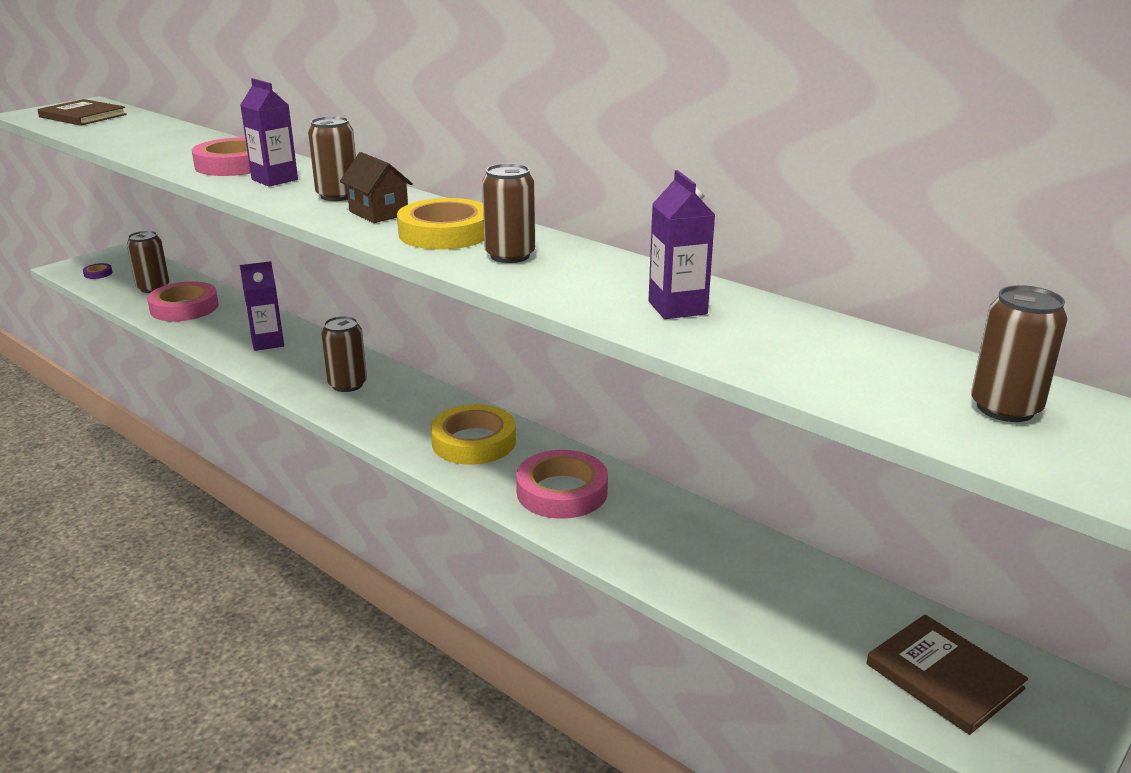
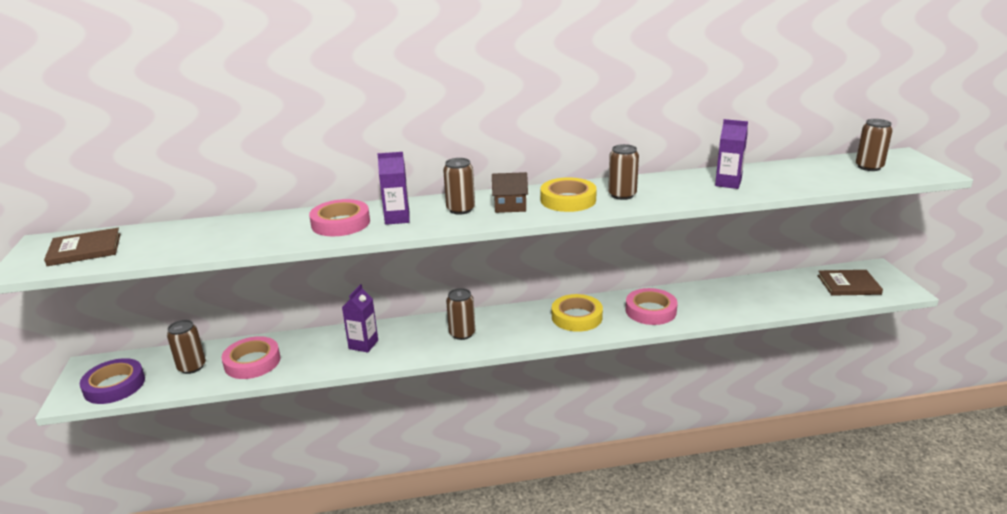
camera: 50 degrees left, 0 degrees up
(98, 273) = (114, 385): purple tape -> purple tape, size x2.27

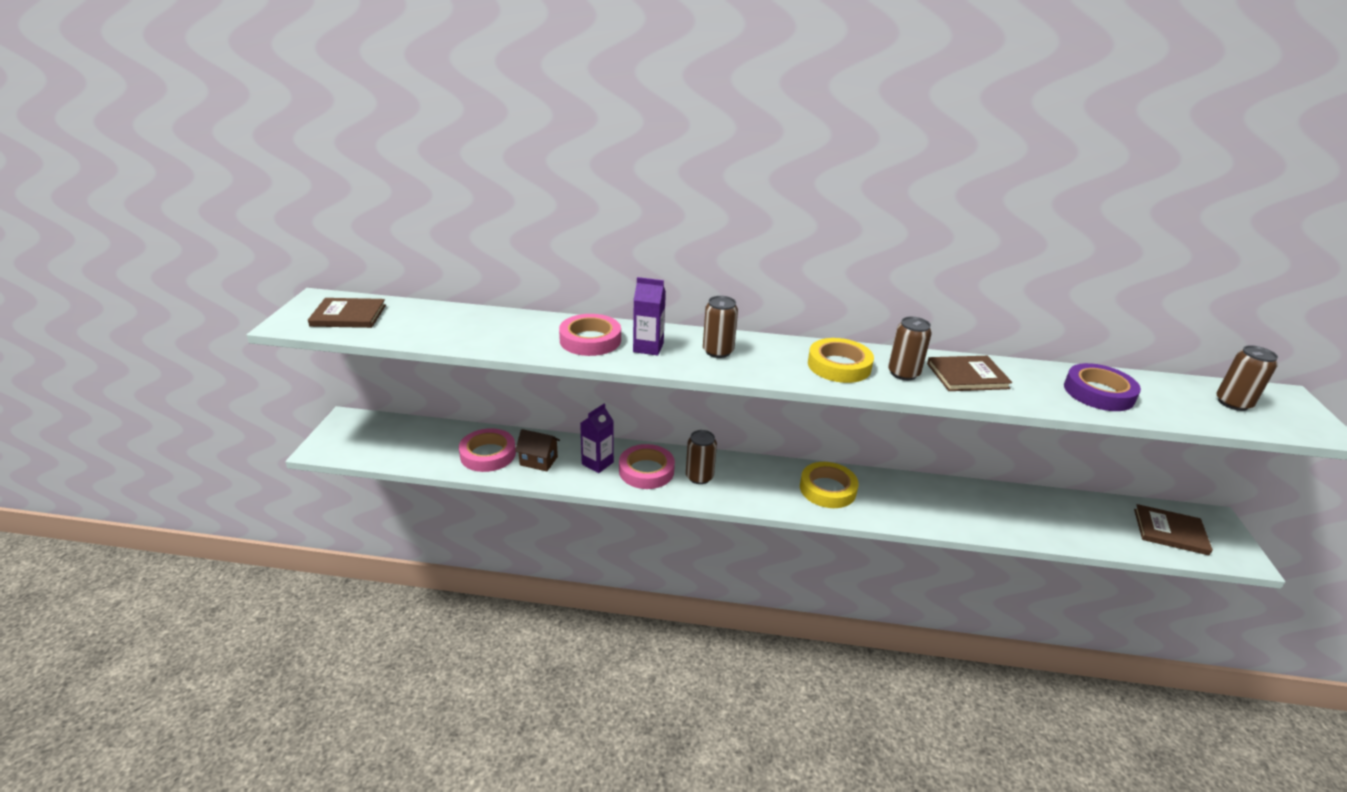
camera: 15 degrees right, 5 degrees up
(114, 385) = (361, 446): purple tape -> purple tape (1098, 393)
(192, 367) = (433, 445): brown can -> none
(510, 206) = (772, 360): brown house -> brown house (538, 461)
(650, 311) = (913, 503): pink tape -> pink tape (646, 471)
(672, 187) = (967, 376): none -> brown book
(728, 183) = (1037, 386): purple carton -> none

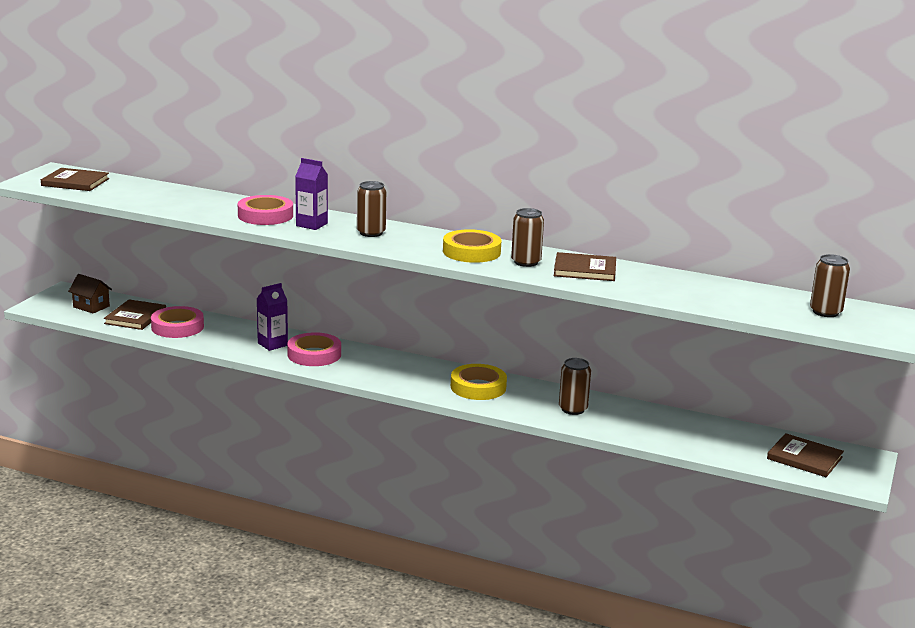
camera: 15 degrees right, 10 degrees down
(437, 447) = (135, 317): none -> brown book
(538, 461) = (220, 336): brown house -> brown house (91, 306)
(699, 477) = (361, 364): brown can -> brown can (573, 409)
(1098, 393) = (698, 292): purple tape -> none

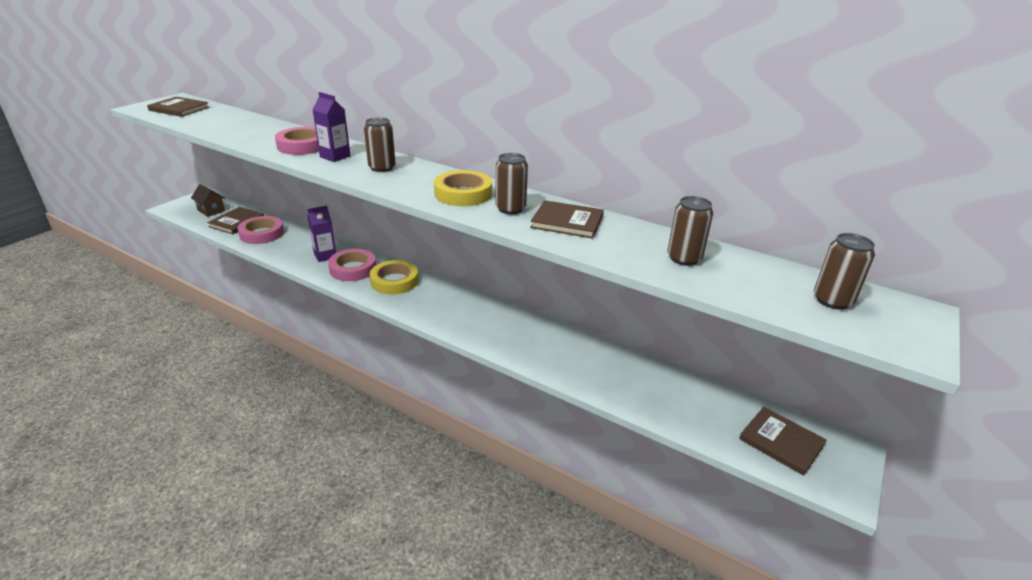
camera: 10 degrees right, 10 degrees up
(478, 387) = (476, 316): yellow tape -> yellow tape (394, 281)
(573, 409) = (554, 350): brown can -> brown can (684, 258)

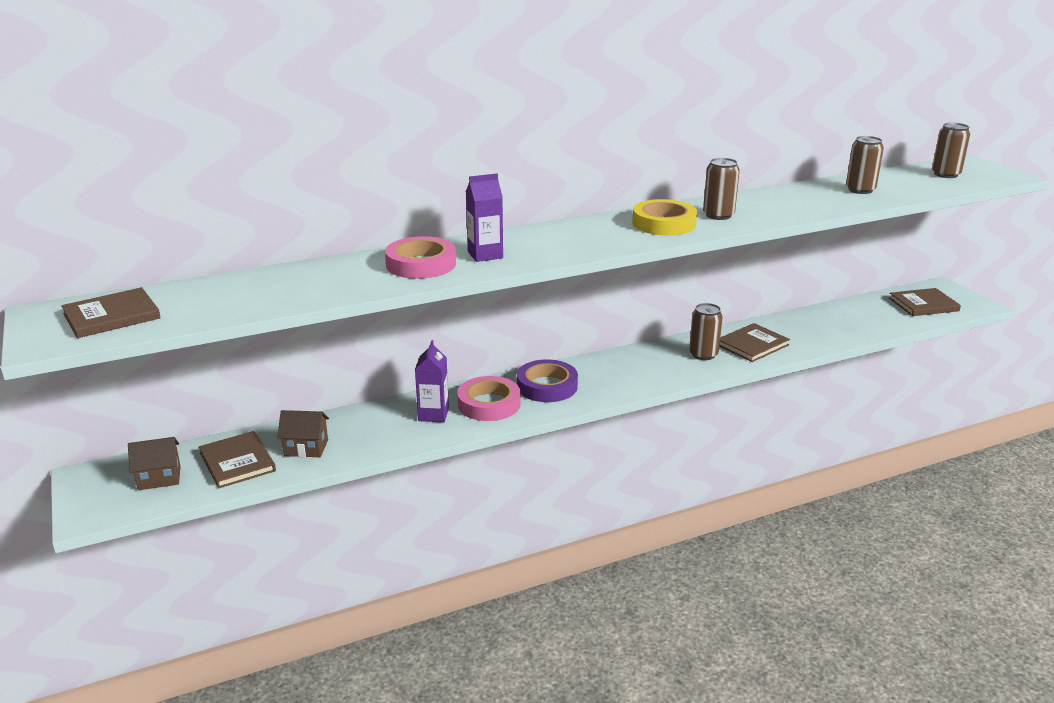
camera: 55 degrees left, 5 degrees down
(262, 234) = (306, 448): pink tape -> brown house
(382, 168) = (551, 241): brown can -> brown can (703, 354)
(394, 281) = (547, 386): yellow tape -> purple tape
(567, 222) = (765, 204): brown book -> brown book (752, 345)

